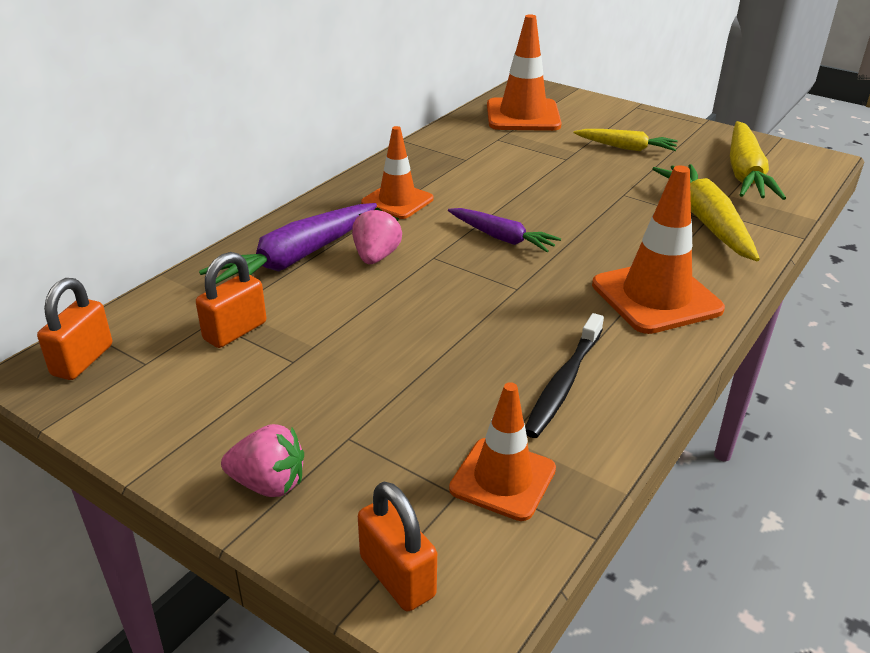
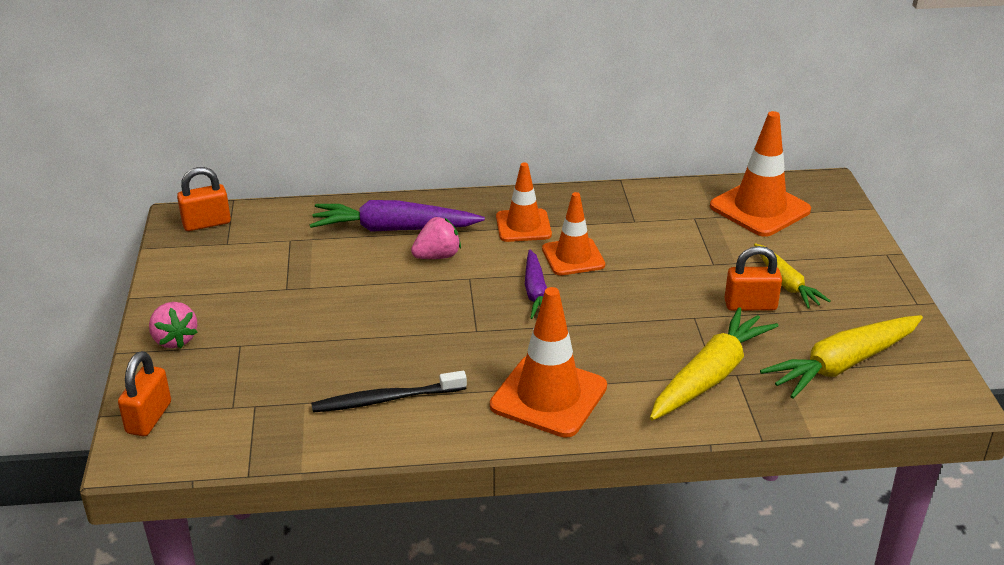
camera: 50 degrees right, 0 degrees up
(235, 331) = (290, 253): orange padlock -> orange padlock (750, 305)
(503, 479) = (263, 418): orange traffic cone -> orange traffic cone (573, 257)

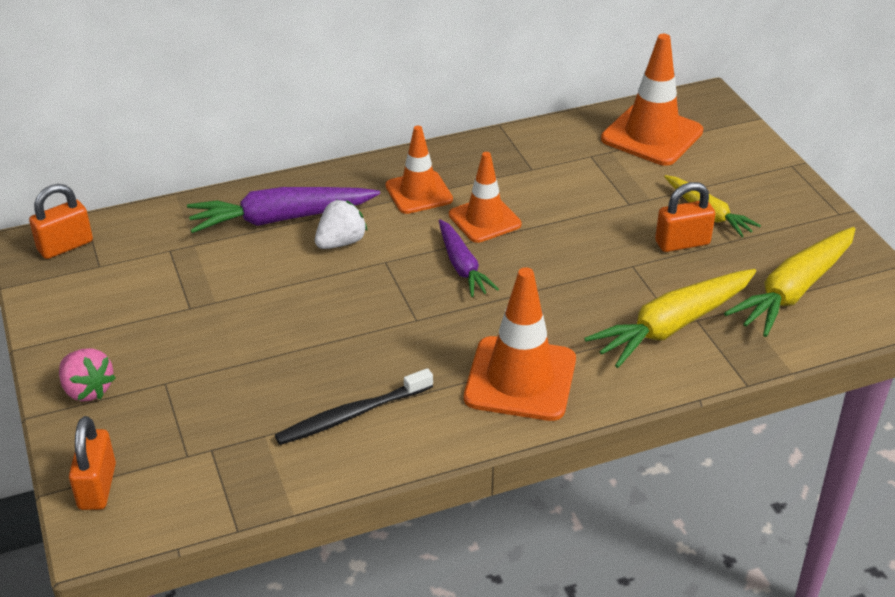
camera: 15 degrees left, 5 degrees up
(437, 256) = (341, 242): pink strawberry -> white strawberry
(710, 376) = (672, 326): yellow carrot -> yellow carrot turned 150 degrees counterclockwise

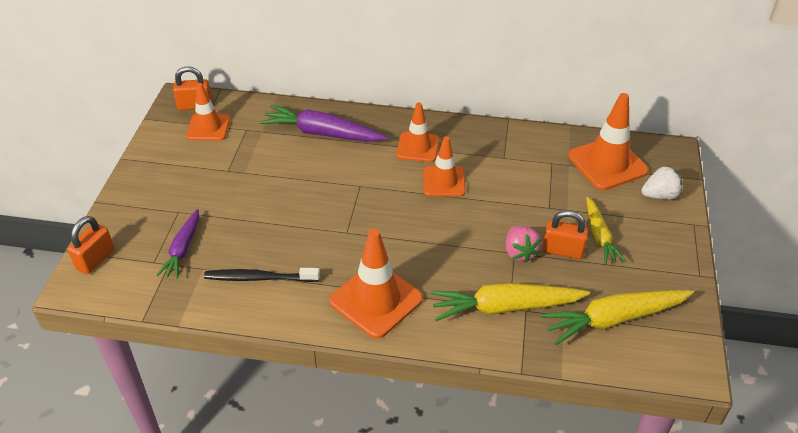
camera: 30 degrees right, 5 degrees up
(87, 390) = (137, 198): pink strawberry -> pink strawberry (519, 252)
(112, 266) = (208, 127): none -> orange traffic cone
(341, 242) = (344, 162): white strawberry -> white strawberry (659, 195)
(462, 266) = (403, 208): purple carrot -> purple carrot (183, 249)

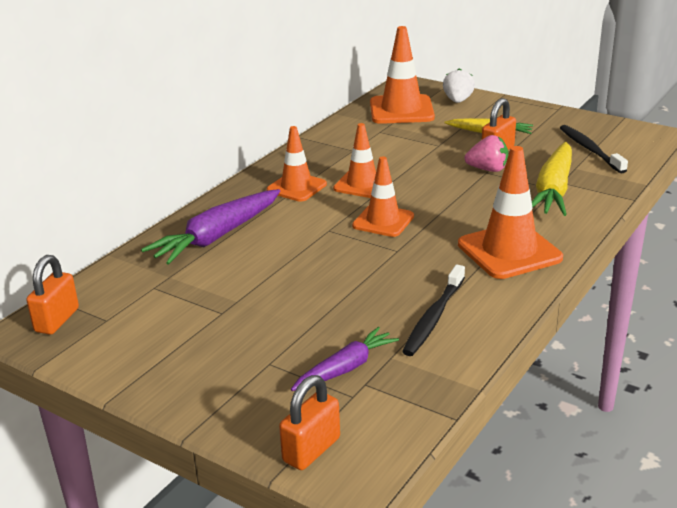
camera: 65 degrees left, 15 degrees down
(95, 259) = (311, 450): orange padlock -> orange padlock turned 75 degrees clockwise
(183, 249) = (346, 368): purple carrot -> purple carrot turned 75 degrees counterclockwise
(208, 127) = (118, 315): orange traffic cone -> orange traffic cone (383, 221)
(613, 319) = (590, 149): yellow carrot -> black toothbrush

